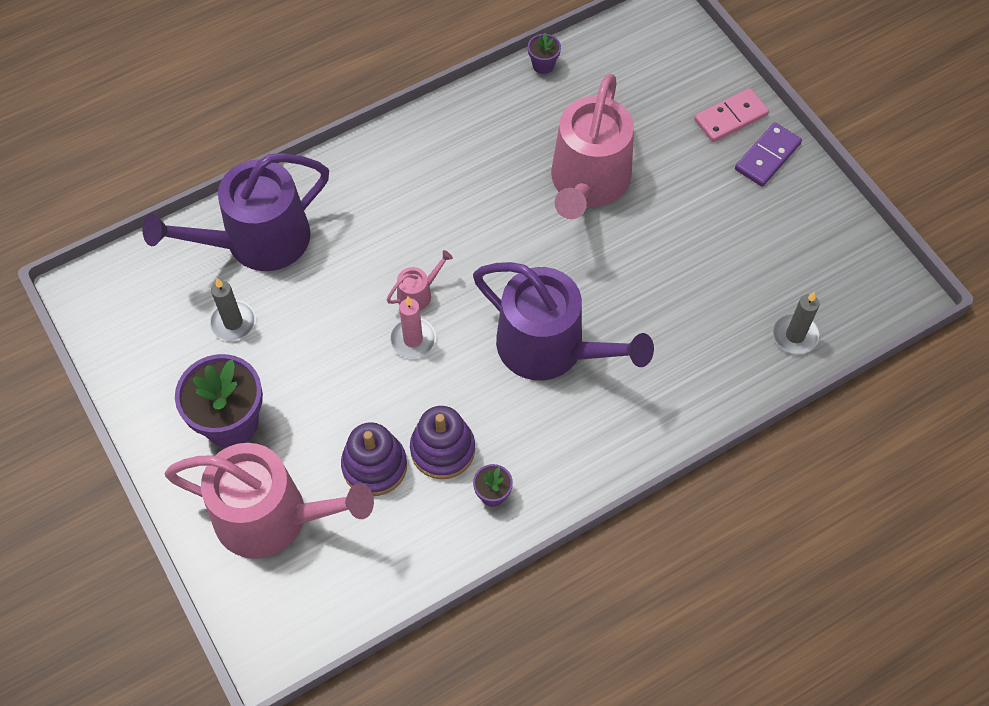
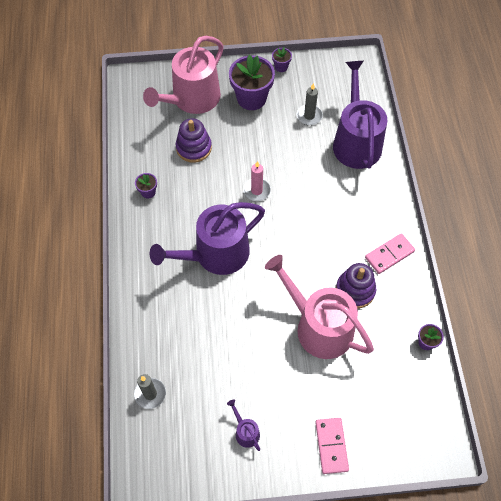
camera: 115 degrees right, 0 degrees up
(140, 405) = (281, 67): none -> purple flower pot
(418, 294) = (284, 204): pink watering can -> none
(437, 139) = (389, 254): none -> pink domino
(442, 449) = (185, 180): purple stacking toy -> purple stacking toy (355, 290)
(767, 157) = (288, 453): purple domino -> none
(771, 209) = (245, 432): none -> purple watering can

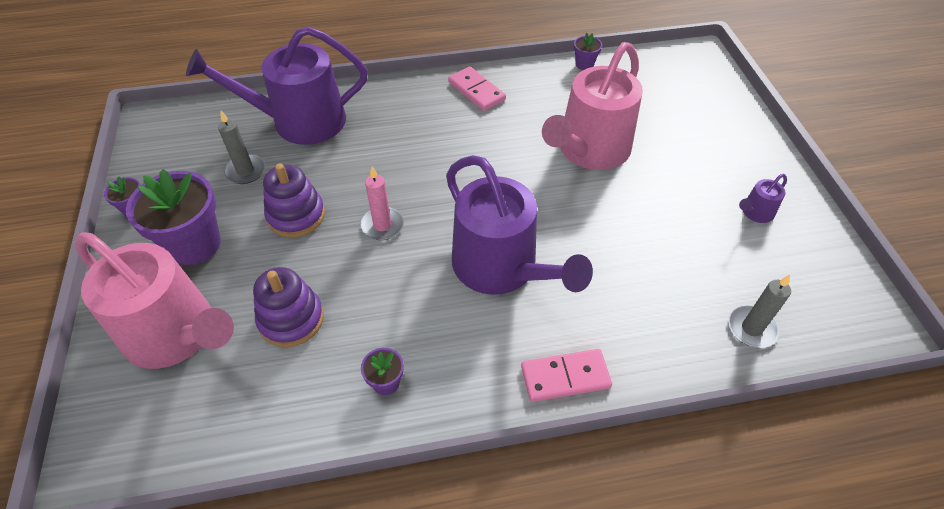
camera: 95 degrees left, 10 degrees down
(331, 446) = (735, 135): pink domino -> pink domino (565, 377)
(355, 290) = (531, 119): purple stacking toy -> purple stacking toy (296, 215)

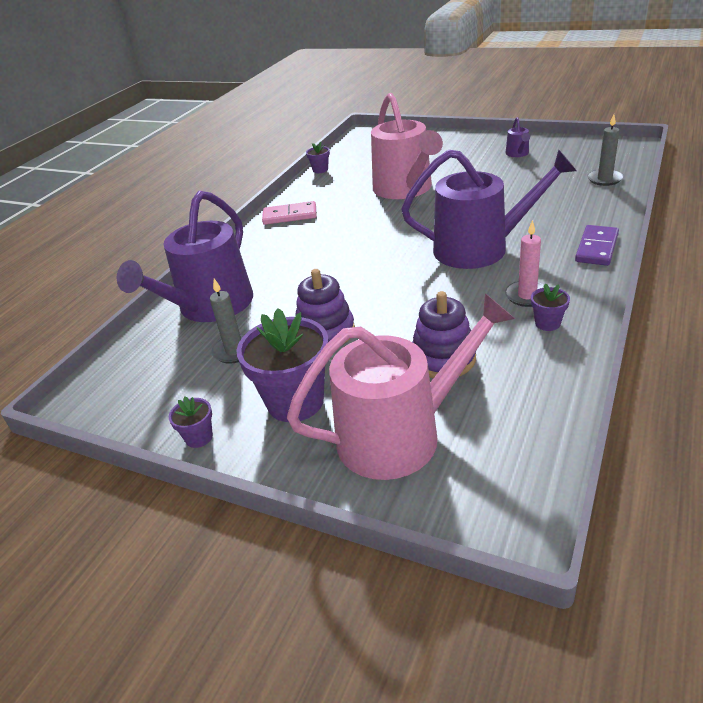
camera: 50 degrees left, 15 degrees down
(382, 225) = (385, 290): pink candle -> pink candle (527, 296)
(565, 377) = (596, 248): pink domino -> purple domino

